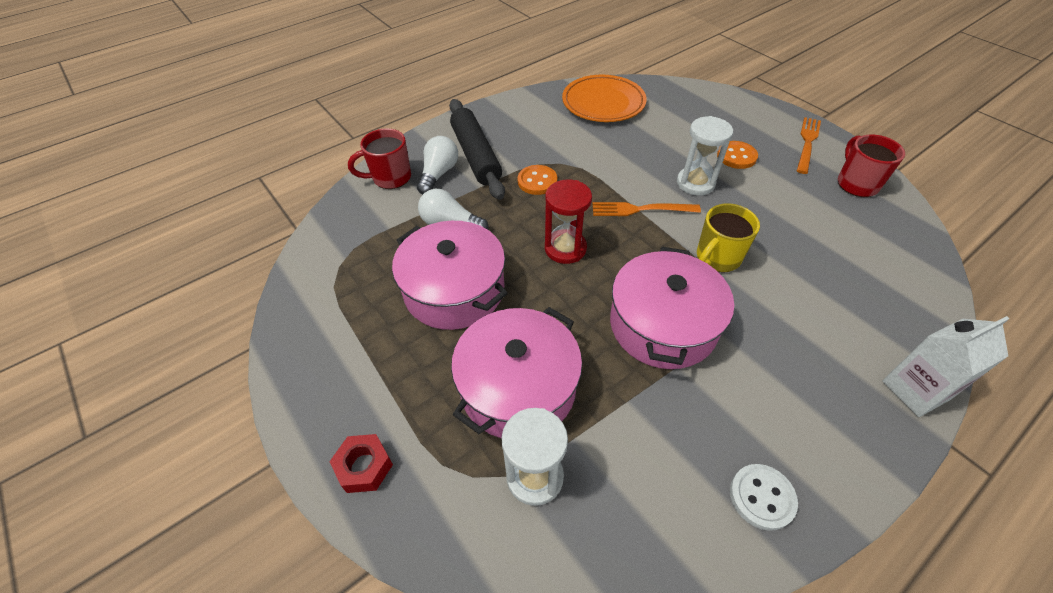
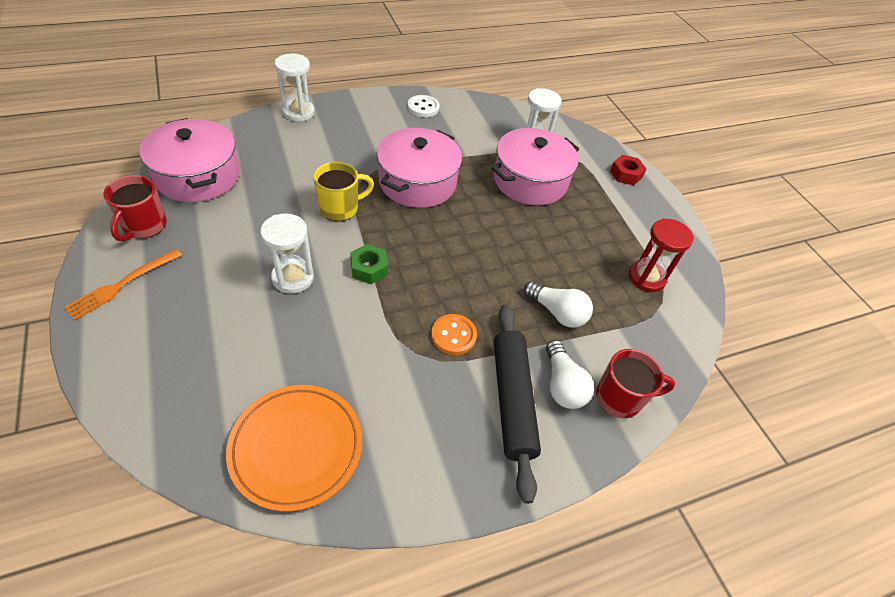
camera: 170 degrees left, 0 degrees up
(438, 174) = (562, 385): white light bulb -> white light bulb turned 45 degrees counterclockwise
(454, 290) = (562, 251): pink pot -> pink pot (198, 176)
(565, 248) = (459, 255): red hourglass -> red hourglass (646, 278)
(640, 209) = (369, 268): orange fork -> green nut
(736, 156) = (218, 294): orange button -> none
(915, 390) = (298, 112): white carton -> white hourglass

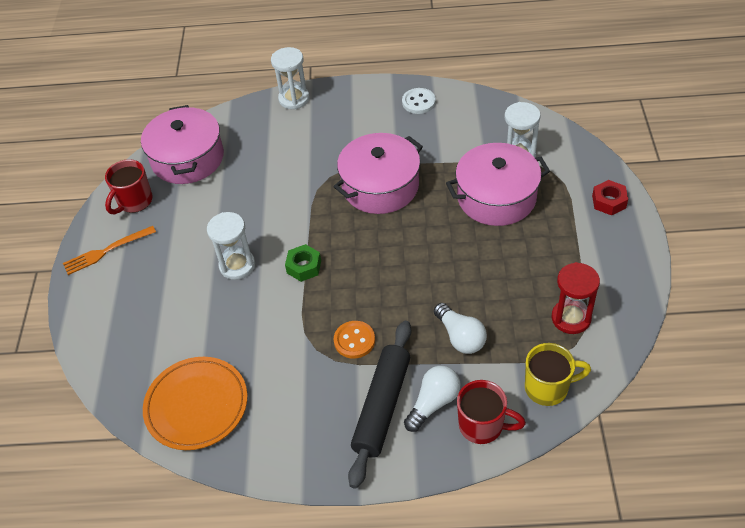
camera: 30 degrees right, 0 degrees up
(340, 208) = (299, 205): yellow mug -> yellow mug (548, 388)
(562, 385) = (433, 403): white light bulb -> white light bulb turned 150 degrees counterclockwise

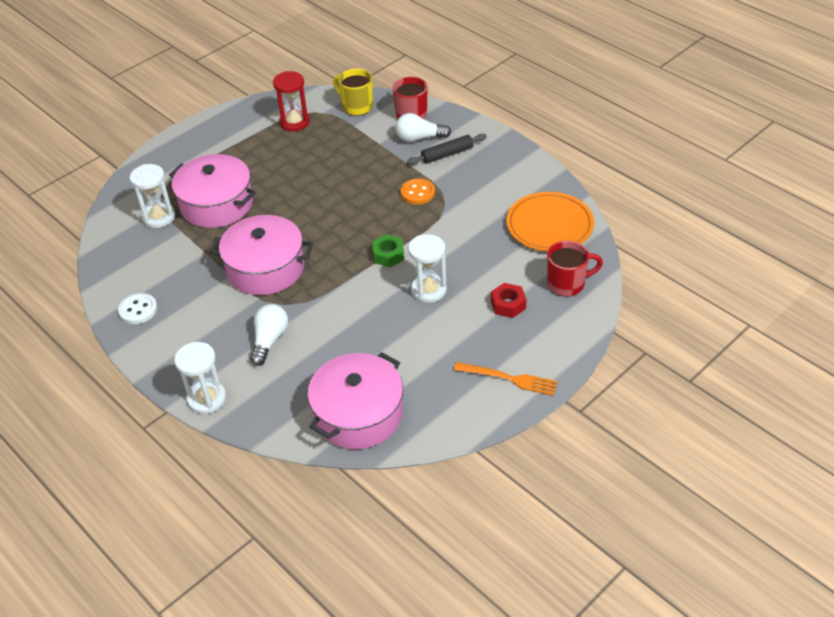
camera: 135 degrees left, 5 degrees down
(134, 202) = (444, 408): red mug -> red mug (567, 284)
(382, 406) = (447, 154): black rolling pin -> black rolling pin, size x0.61
(460, 337) = (360, 154): white light bulb -> white light bulb (269, 340)
(609, 201) = (170, 154): red nut -> red nut (508, 304)

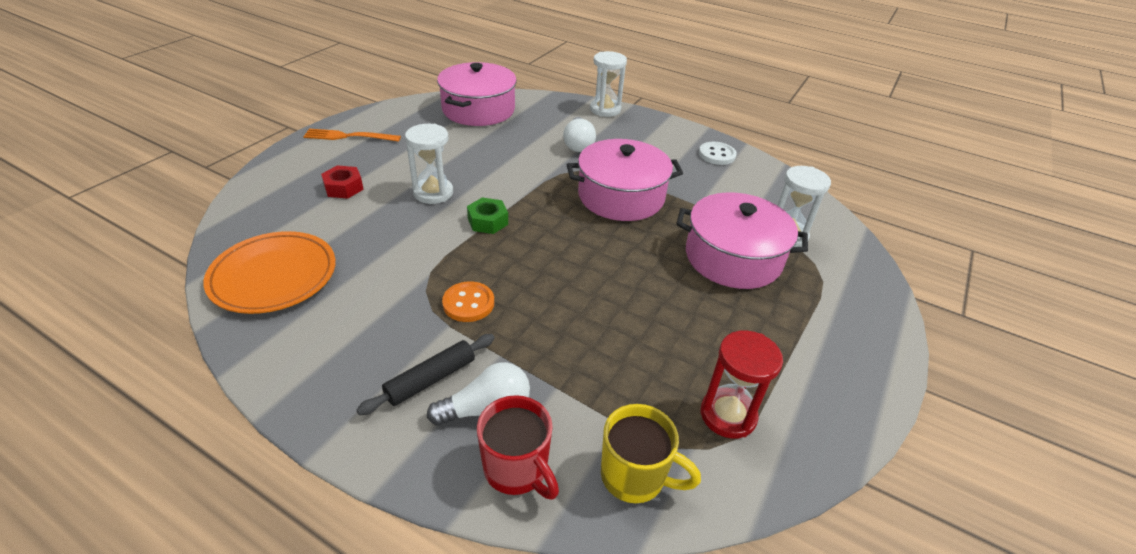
camera: 160 degrees right, 5 degrees down
(567, 284) = (269, 212): red mug -> none

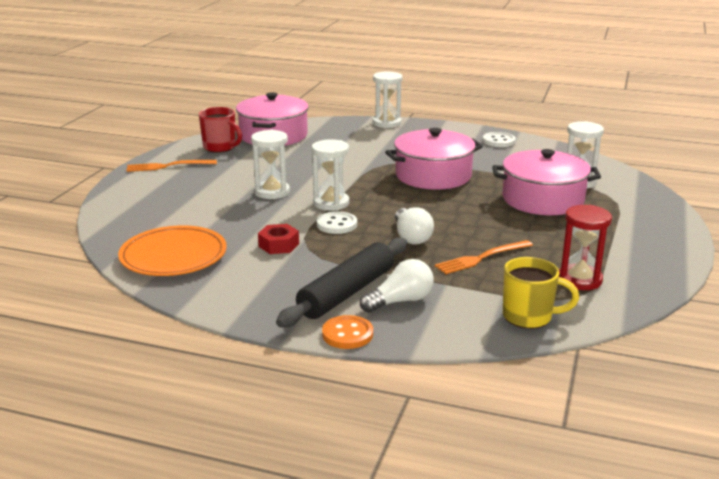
camera: 10 degrees left, 15 degrees down
(344, 188) = (190, 198): red nut -> red nut (279, 245)
(431, 379) = (347, 293): black rolling pin -> black rolling pin, size x1.64
(468, 303) = (348, 250): orange button -> orange button (347, 334)
(477, 257) = (337, 224): none -> white button
(487, 221) = (331, 203): green nut -> white hourglass
(517, 469) = (442, 325): red mug -> red mug (220, 147)
(578, 144) = (377, 148): white light bulb -> white light bulb (411, 237)
(619, 348) = (481, 258): none -> orange fork

